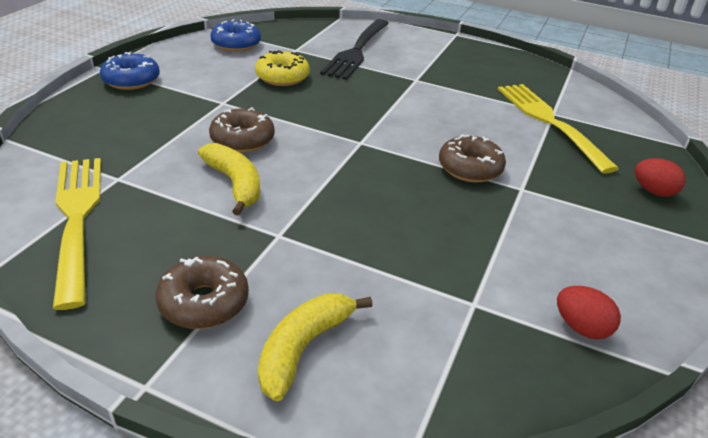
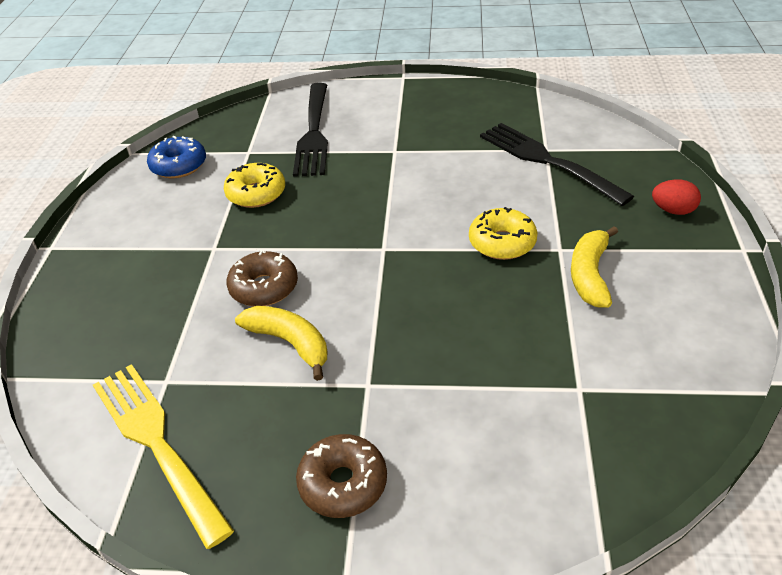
camera: 15 degrees left, 5 degrees up
(131, 80) = (94, 253): blue donut -> none
(303, 348) = (459, 492): yellow banana -> yellow banana (590, 275)
(470, 168) = (502, 242): brown donut -> yellow donut
(550, 122) = (548, 161): yellow fork -> black fork
(581, 327) = (676, 377): red egg -> none

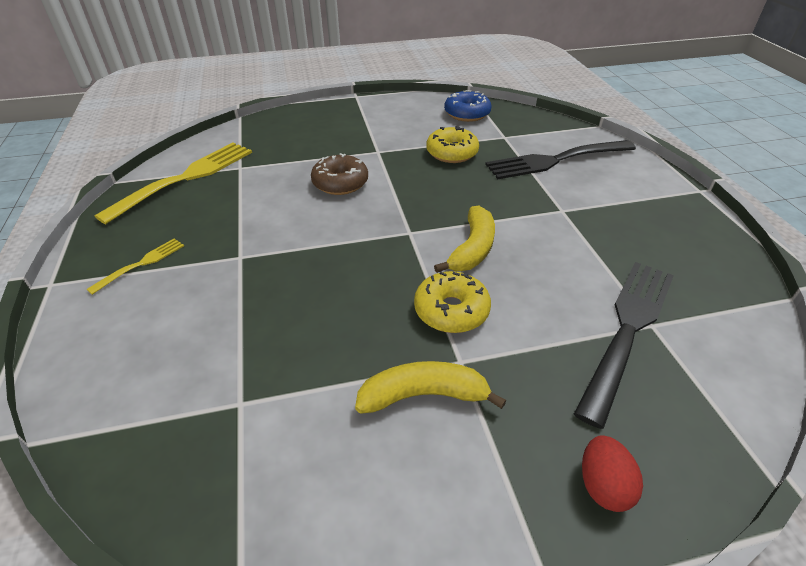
camera: 70 degrees right, 0 degrees up
(290, 343) = (282, 208): yellow banana -> yellow banana (472, 249)
(343, 483) = (141, 264): brown donut -> yellow fork

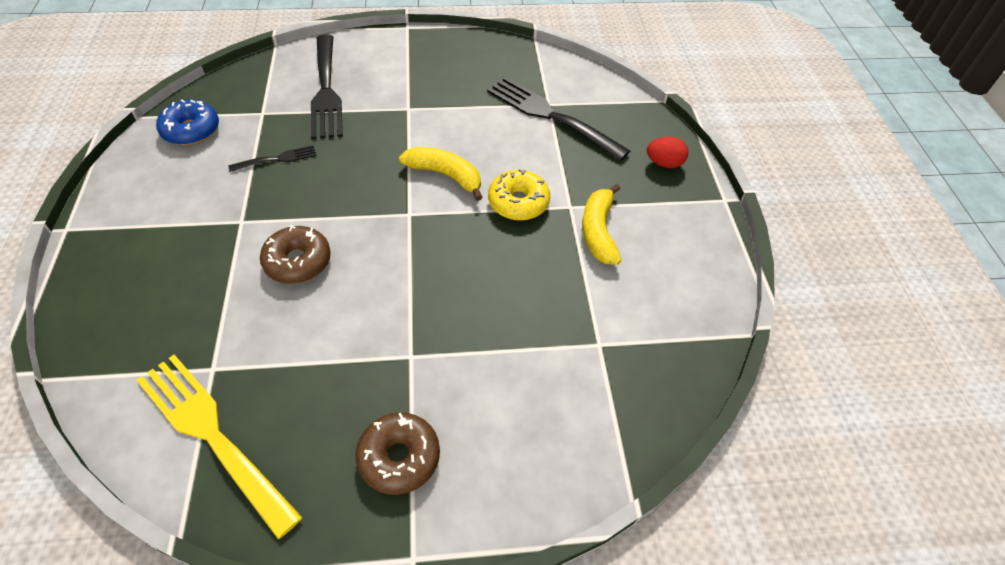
camera: 85 degrees left, 10 degrees up
(141, 264) = (399, 457): yellow fork -> brown donut
(452, 153) = (276, 159): yellow donut -> black fork

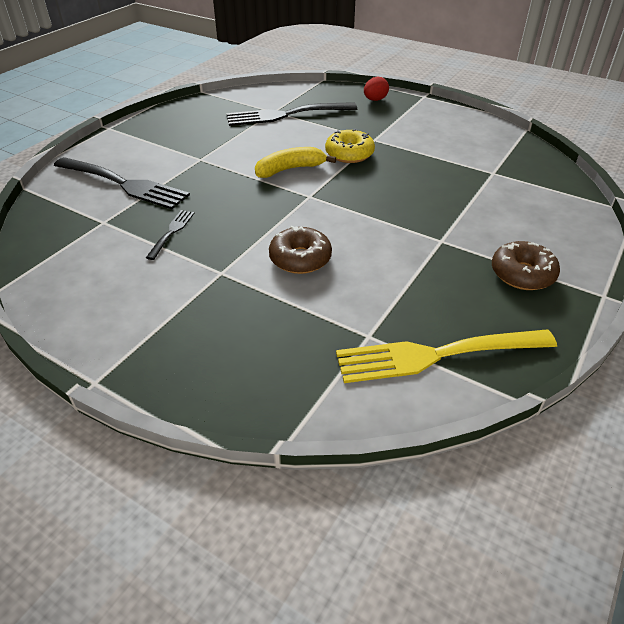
camera: 50 degrees left, 10 degrees down
(191, 130) = (67, 265): blue donut -> none
(598, 231) = (405, 139): yellow banana -> none

